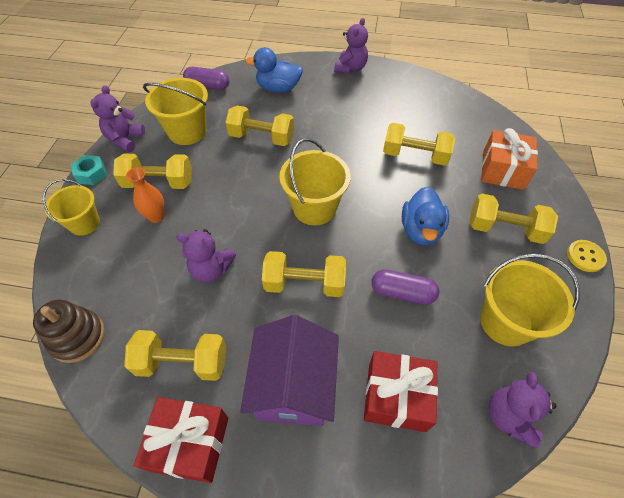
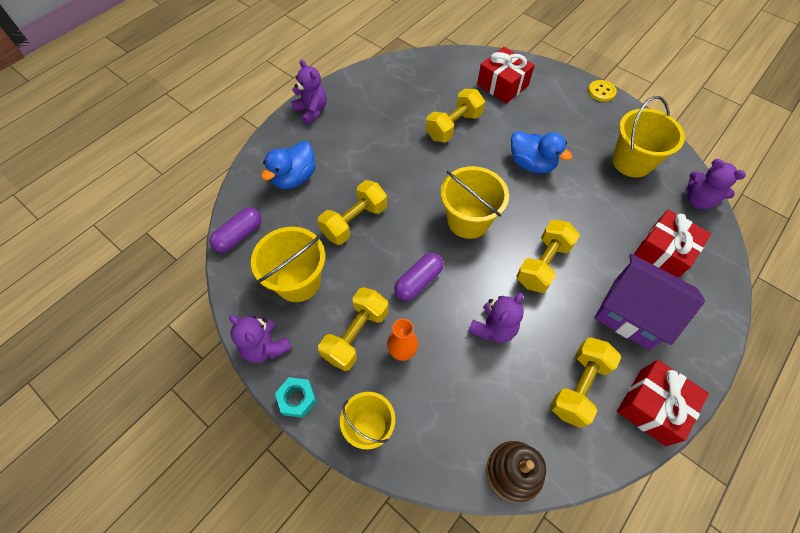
camera: 60 degrees left, 5 degrees up
(402, 293) = (582, 205): purple capsule -> purple capsule (418, 281)
(503, 170) = (502, 85): orange gift -> red gift
(505, 229) = (557, 117): yellow dumbbell -> none

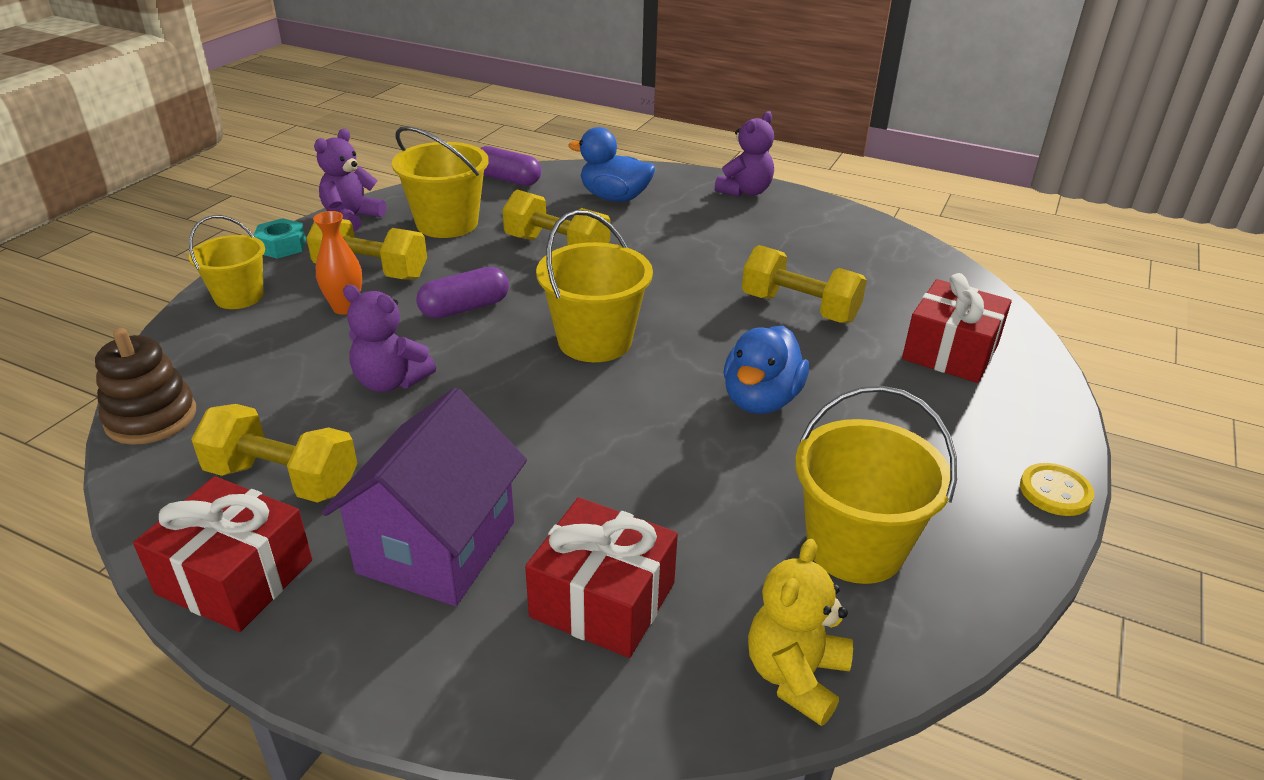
camera: 75 degrees right, 25 degrees down
(418, 281) = (465, 308): purple capsule -> purple capsule turned 60 degrees counterclockwise
(543, 264) = (527, 426): yellow dumbbell -> none
(698, 200) = (795, 676): purple teddy bear -> yellow teddy bear

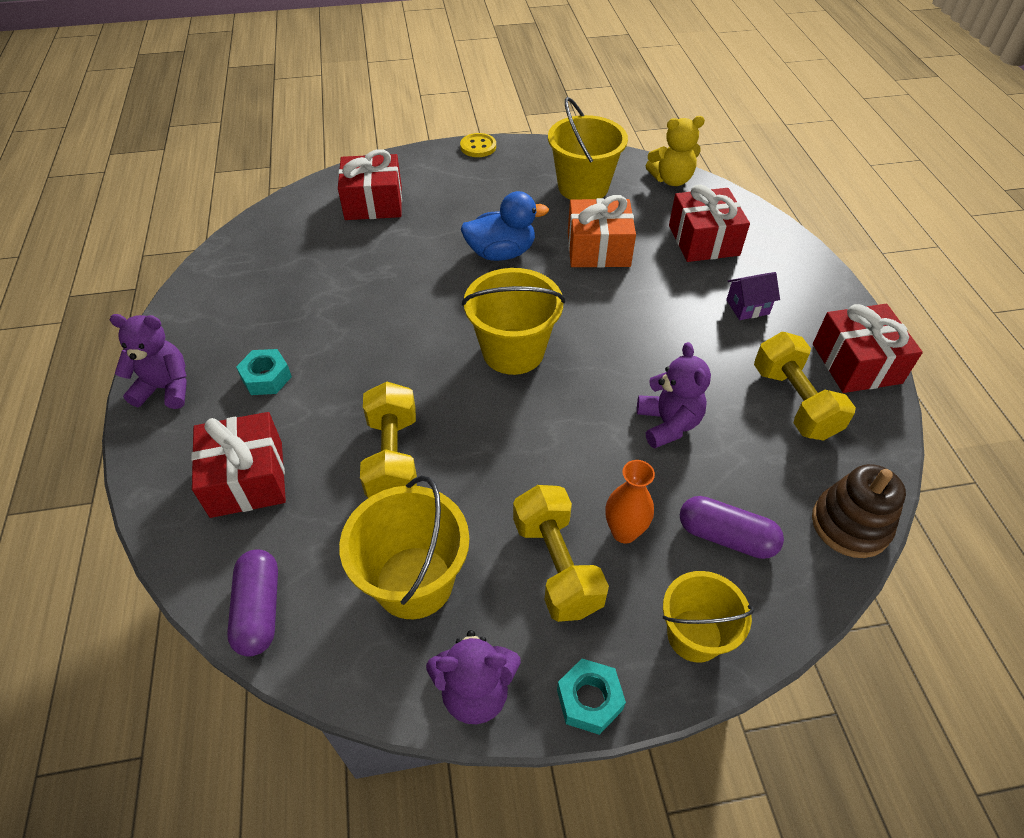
camera: 125 degrees left, 15 degrees up
(437, 547) = (747, 307): purple house -> purple house, size x0.45
(465, 308) = (545, 450): purple capsule -> purple capsule (726, 536)
(614, 197) = (247, 479): blue duck -> red gift
(691, 480) = (598, 249): none -> orange gift
(710, 226) = (266, 378): none -> turquoise nut
(799, 308) = (374, 276): yellow dumbbell -> none

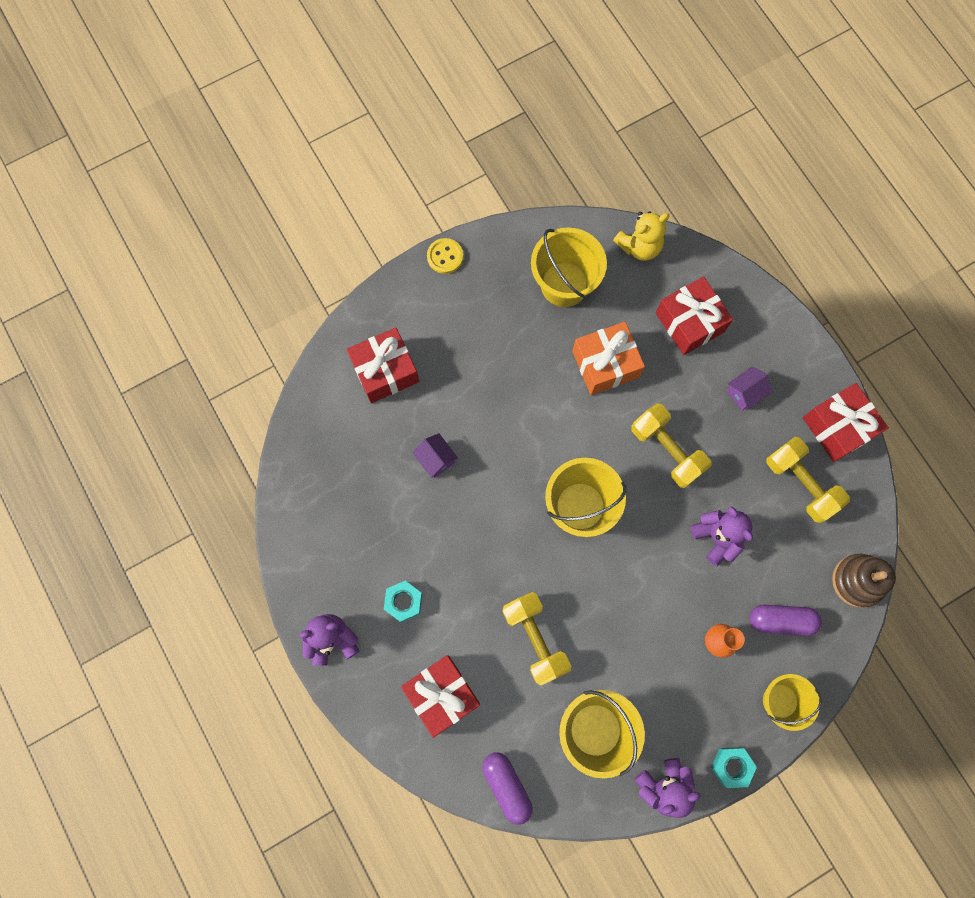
camera: 20 degrees left, 25 degrees up
(380, 274) = (436, 459): none -> purple house
(501, 253) = (526, 398): blue duck -> none
(556, 565) = (680, 683): yellow dumbbell -> yellow dumbbell (666, 450)

